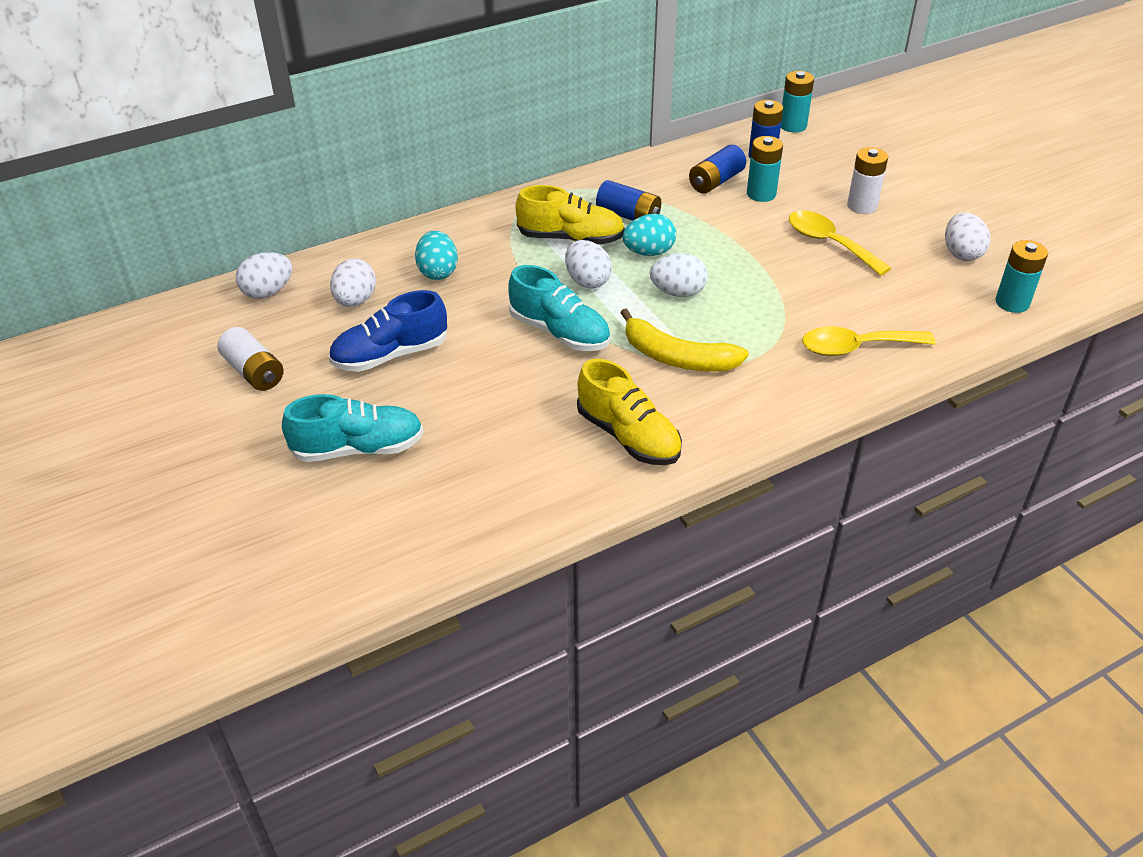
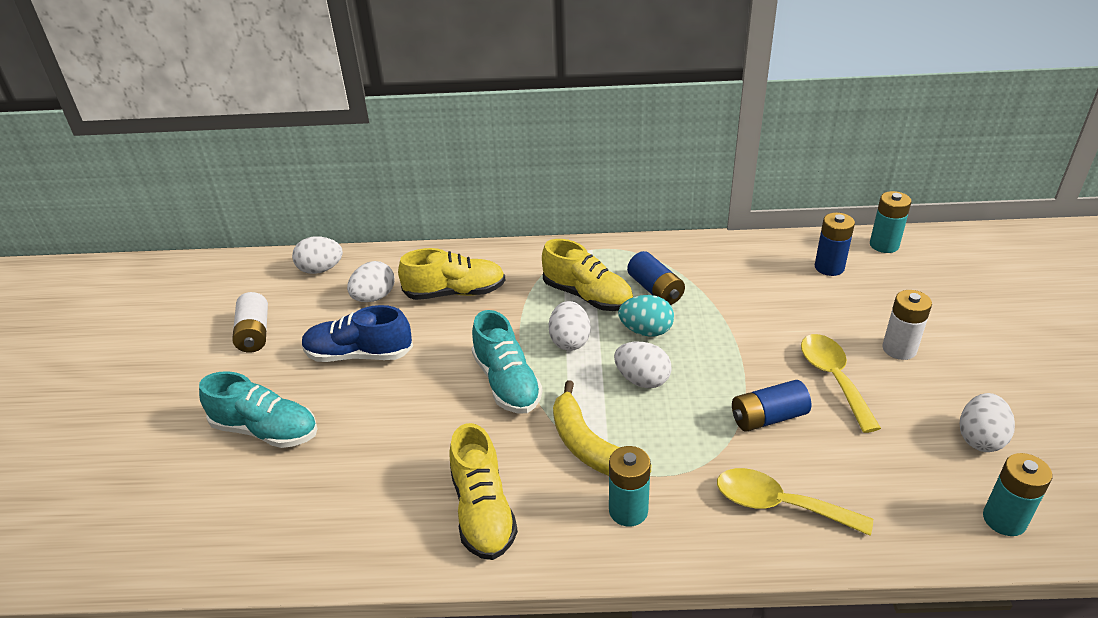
camera: 30 degrees right, 5 degrees down
(438, 272) = (455, 292): turquoise egg -> yellow shoe
(716, 181) = (763, 280): blue battery -> blue battery (768, 417)
(761, 194) = (799, 305): turquoise battery -> turquoise battery (628, 510)

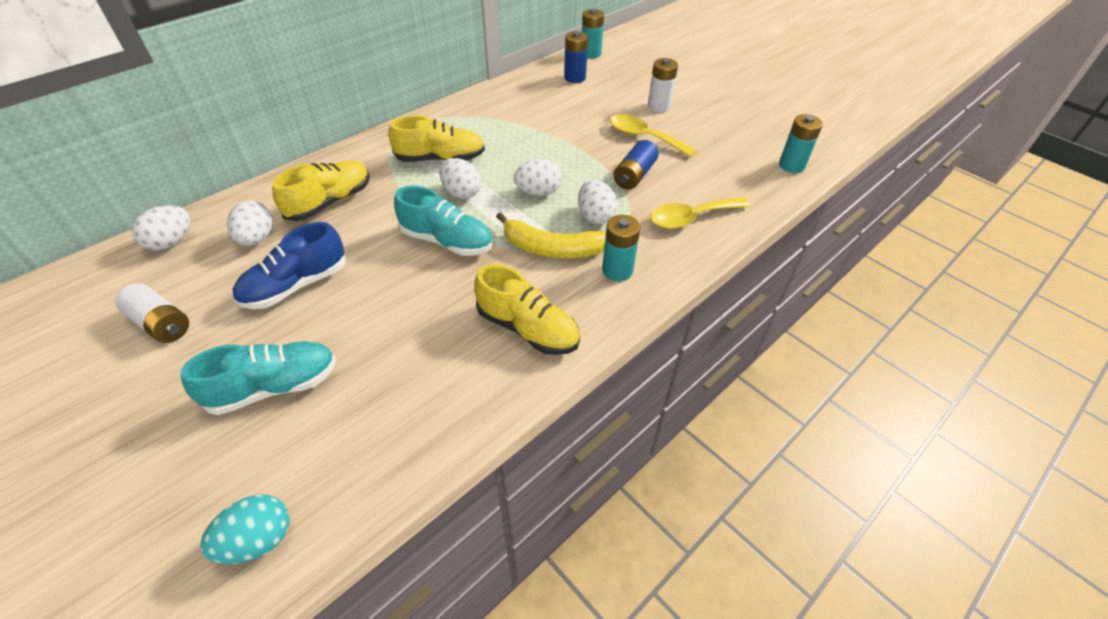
camera: 45 degrees left, 10 degrees up
(646, 331) = (507, 162): turquoise egg -> turquoise egg (258, 540)
(655, 289) = (483, 134): blue battery -> none
(980, 438) = (742, 133): white egg -> white egg (595, 216)

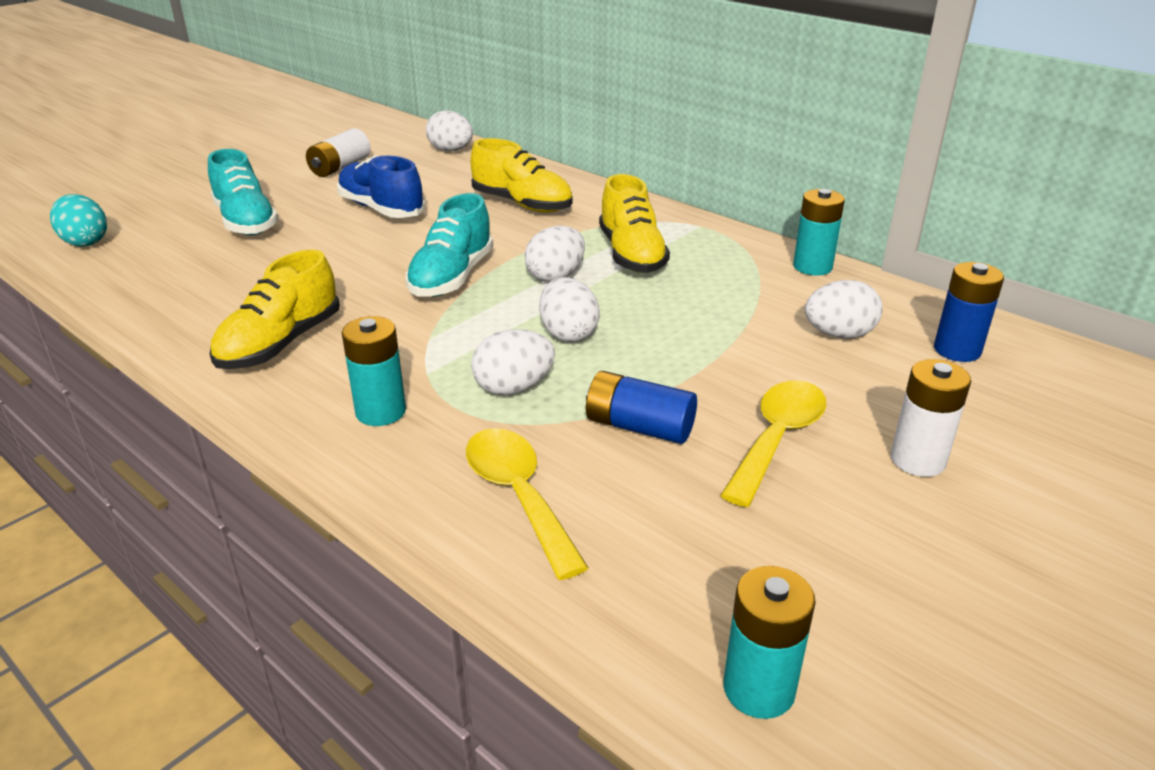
camera: 85 degrees right, 15 degrees down
(257, 238) = (456, 181): white egg -> white egg (839, 334)
(552, 248) = (434, 353): yellow banana -> none
(591, 54) = (1080, 365): turquoise battery -> turquoise battery (812, 267)

